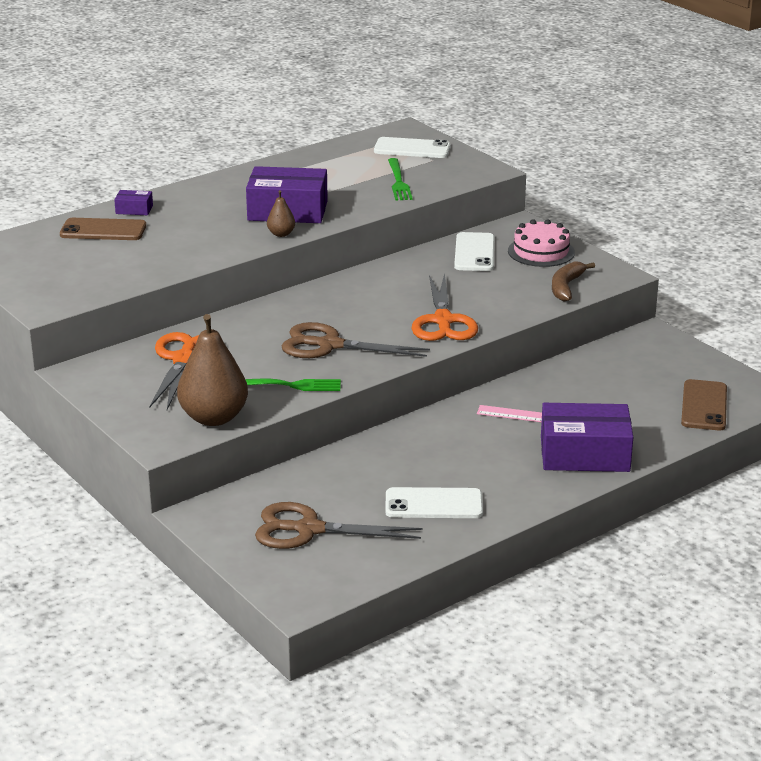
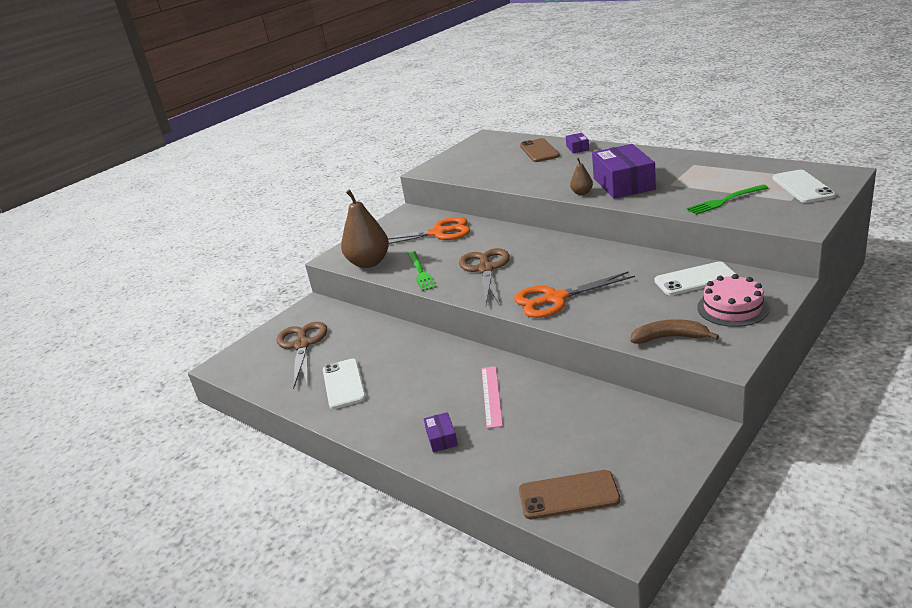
camera: 80 degrees right, 0 degrees up
(584, 454) = (441, 438): purple box -> purple box, size x0.45

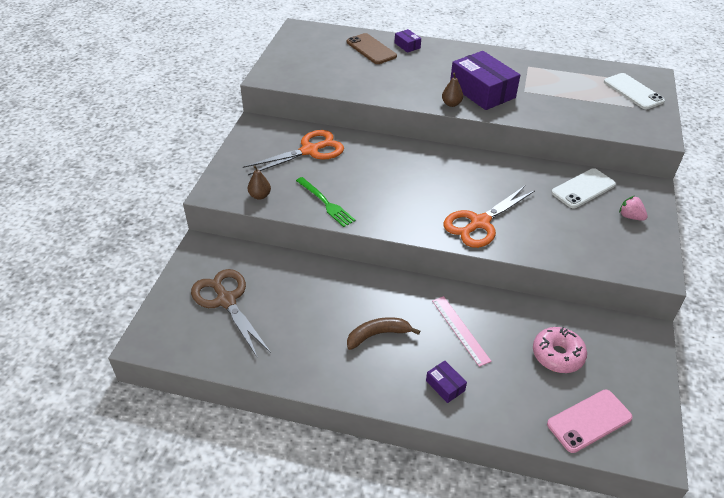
camera: 30 degrees left, 15 degrees up
(344, 384) = (306, 341): white phone -> none
(369, 263) = (260, 196): brown pear -> brown pear, size x0.47
(486, 269) = (390, 193): brown scissors -> none
(568, 495) = (589, 421): brown phone -> pink phone
(578, 432) = (557, 355): none -> pink donut
(669, 338) = (602, 255): brown banana -> brown banana (377, 335)
(724, 201) = (582, 110): green fork -> none
(732, 308) = (630, 217): pink cake -> pink strawberry

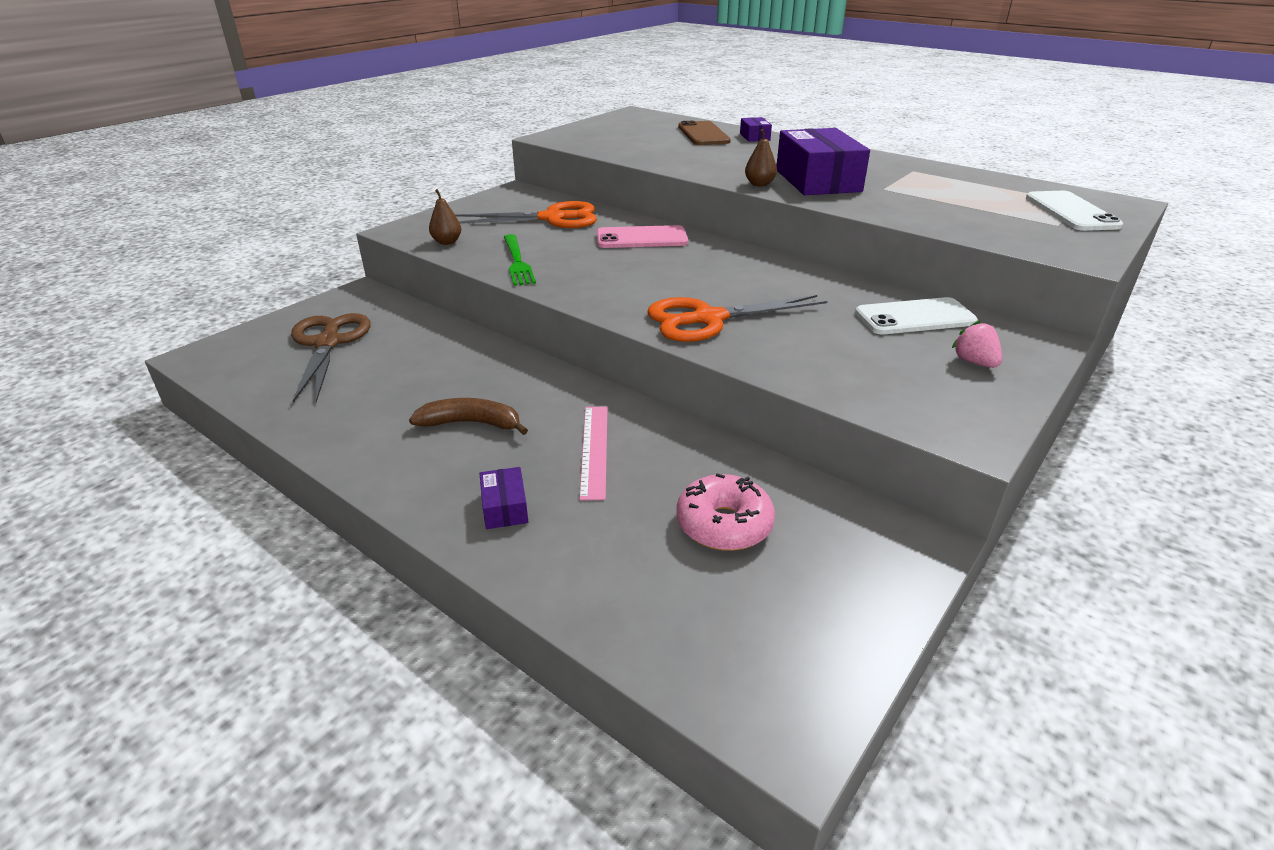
camera: 25 degrees right, 10 degrees down
(589, 421) = (701, 633): pink phone -> pink phone (641, 238)

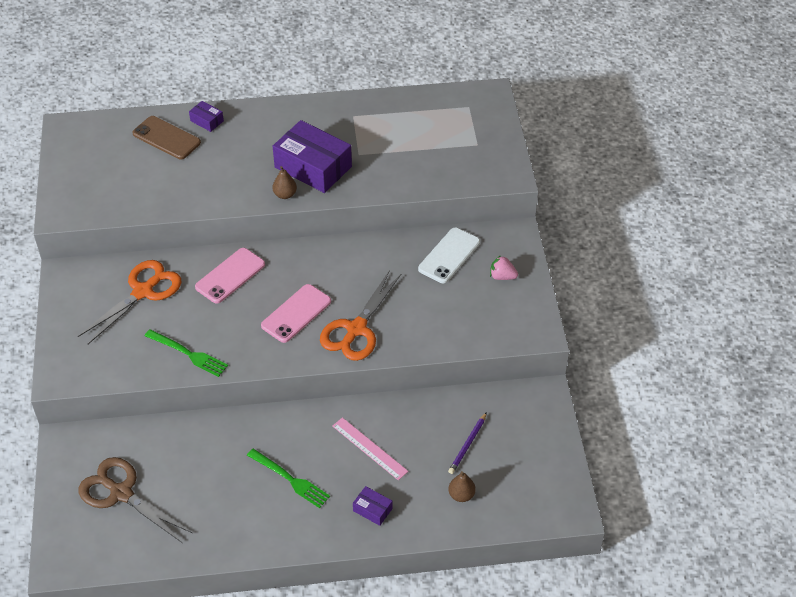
camera: 45 degrees left, 15 degrees up
(447, 242) = (112, 366): brown pear -> brown pear (461, 495)
(471, 423) = (291, 480): brown banana -> green fork
(662, 282) = (296, 313): none -> pink phone
(724, 524) = (467, 444): pink donut -> purple pencil
(1071, 212) = (473, 123): white phone -> none

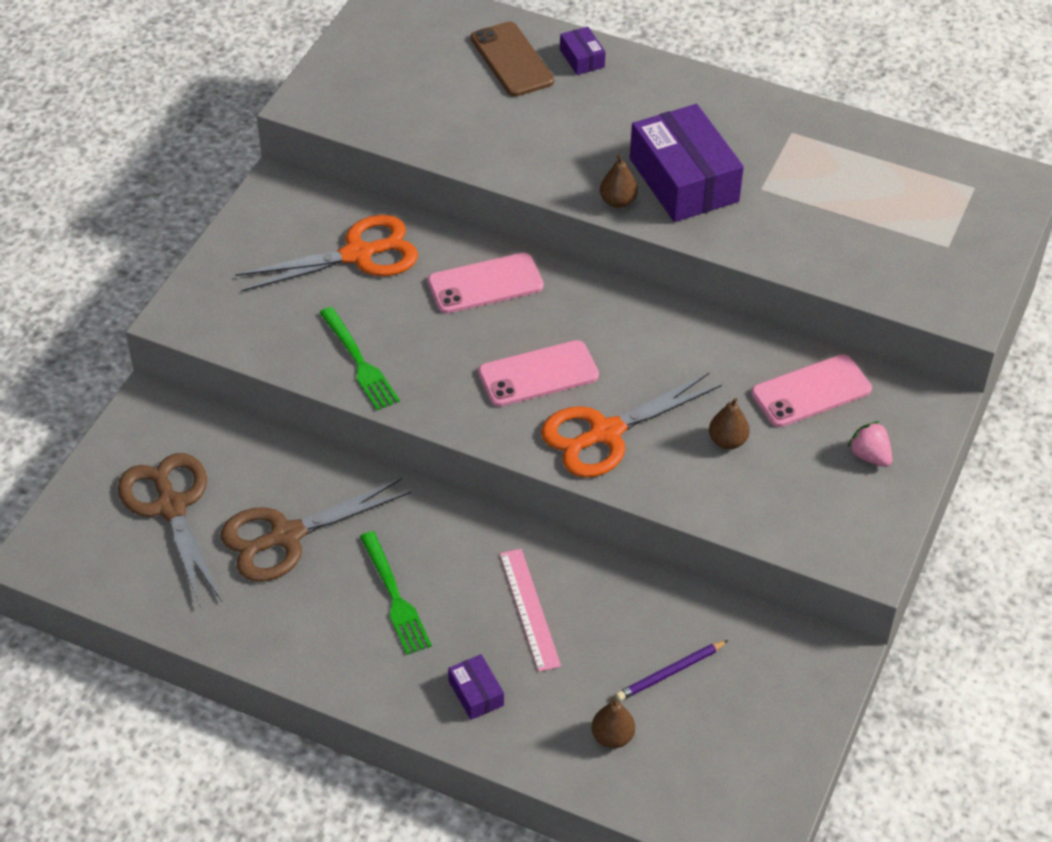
camera: 30 degrees right, 0 degrees up
(203, 476) = (286, 536): none -> brown scissors
(424, 303) = (727, 441): none -> brown pear
(449, 256) = (811, 391): white phone -> pink phone

